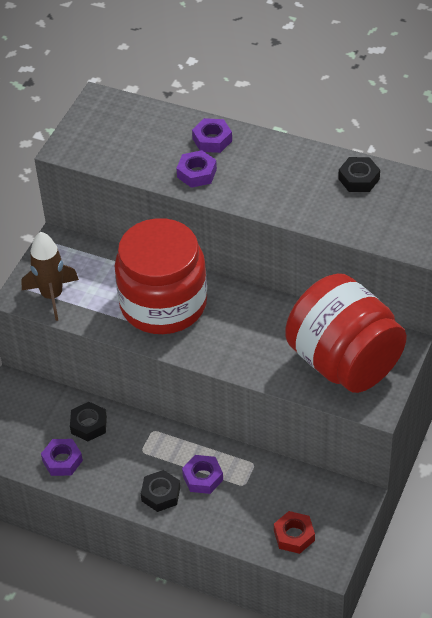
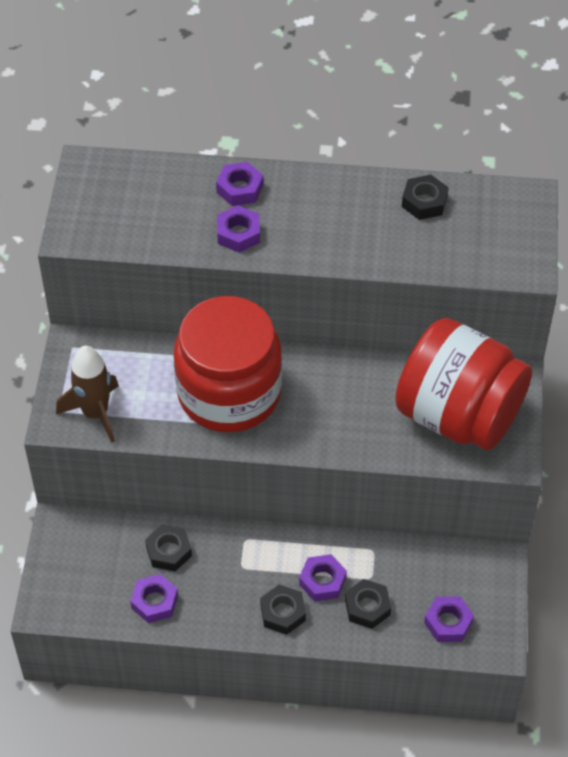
camera: 20 degrees left, 5 degrees up
(231, 507) = (367, 607): none -> black nut
(294, 535) = (448, 622): red nut -> purple nut

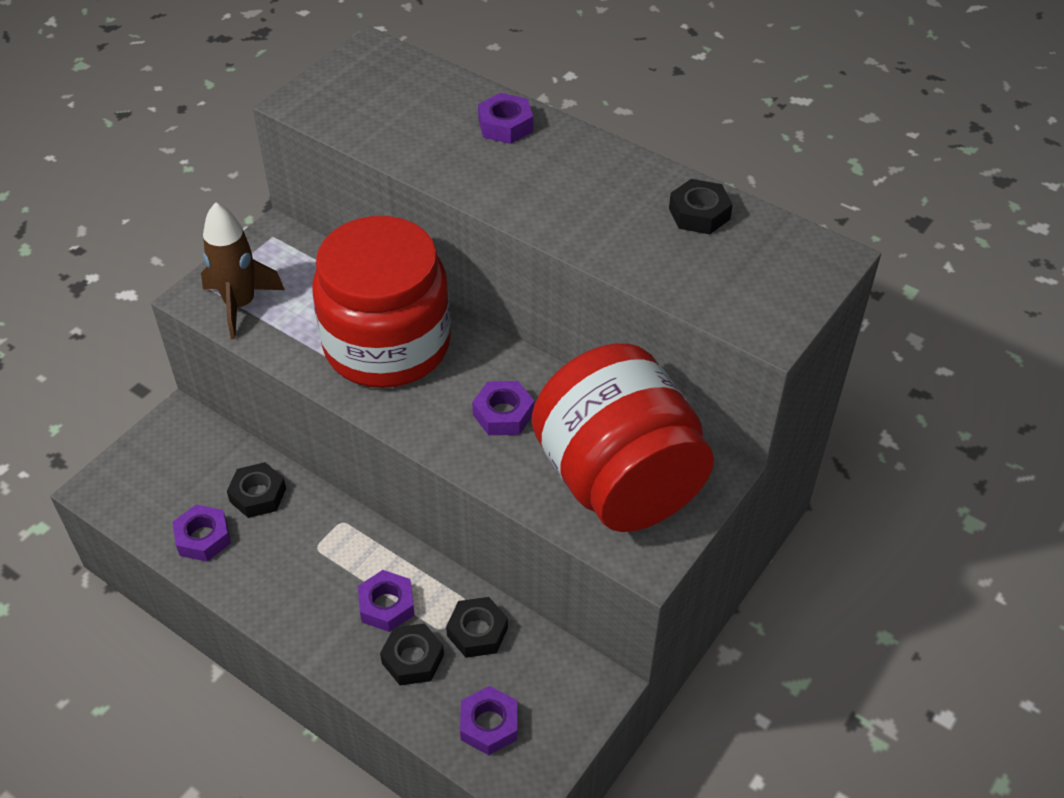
camera: 30 degrees right, 5 degrees down
(238, 234) = (467, 165): purple nut -> purple nut (503, 414)
(282, 613) = (319, 617): black nut -> black nut (477, 632)

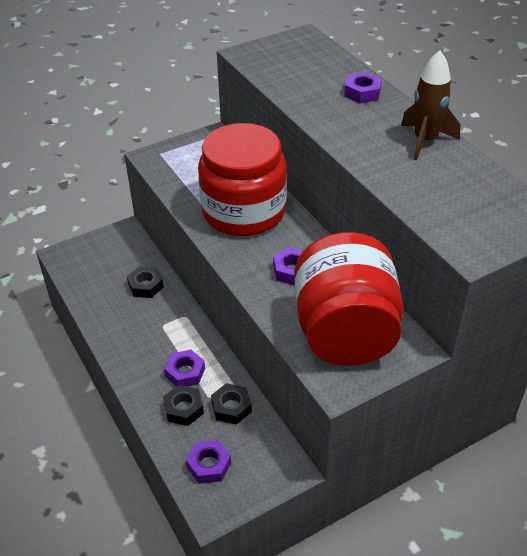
camera: 25 degrees right, 5 degrees down
(203, 538) = (102, 299): purple nut -> none
(240, 305) = (172, 167): brown rocket -> brown rocket (425, 141)
(699, 213) = (462, 171): black nut -> none

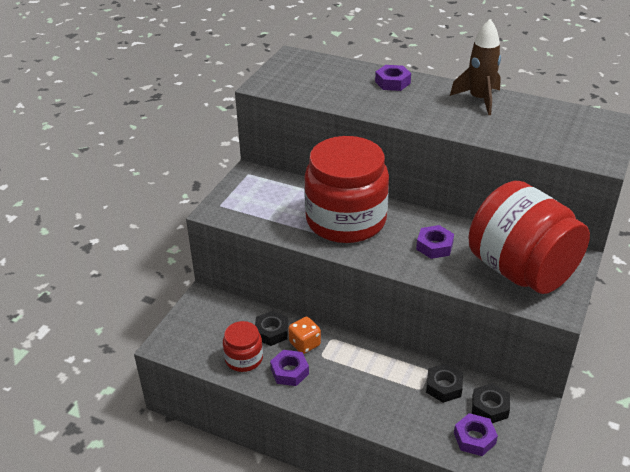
camera: 35 degrees left, 5 degrees down
(104, 296) = (244, 358): none -> red jar
(160, 309) = (305, 344): none -> orange dice
(184, 409) = (410, 409): black nut -> black nut (490, 407)
(185, 372) = (380, 381): purple nut -> purple nut (289, 371)

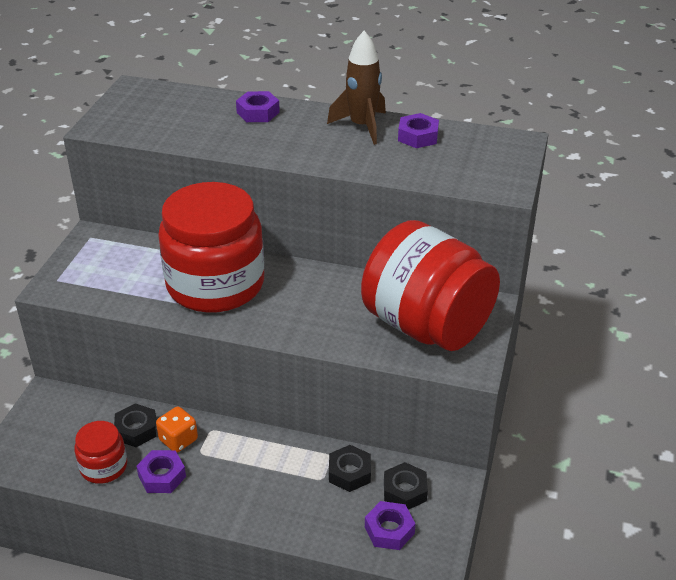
camera: 10 degrees left, 0 degrees up
(434, 246) = (324, 306): purple nut -> purple nut (418, 136)

